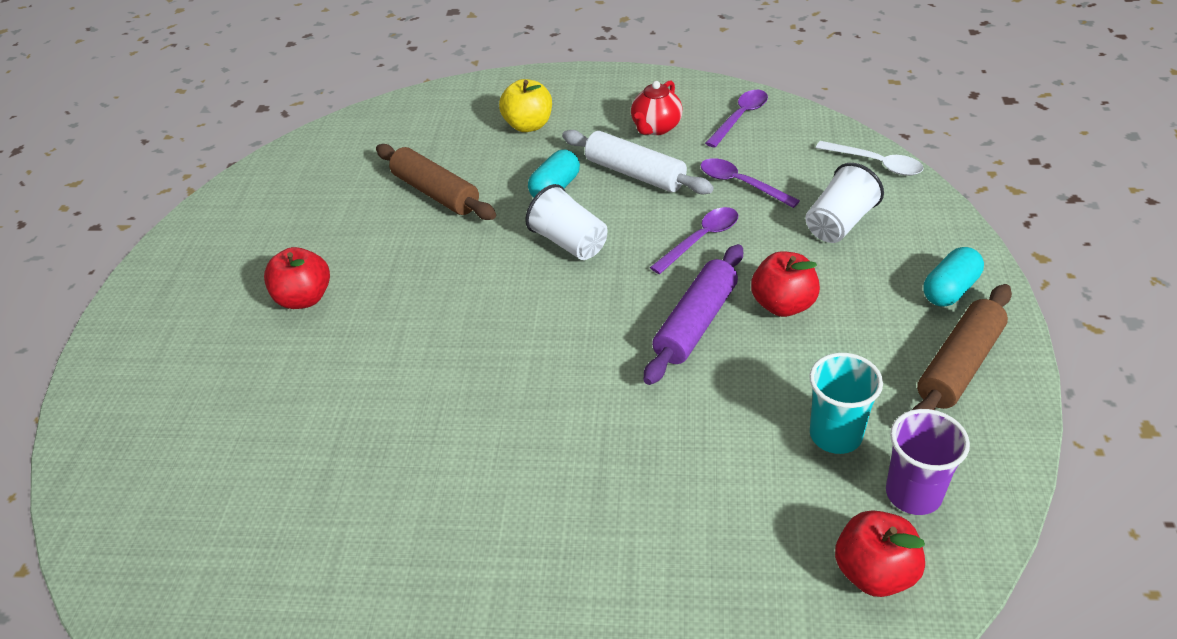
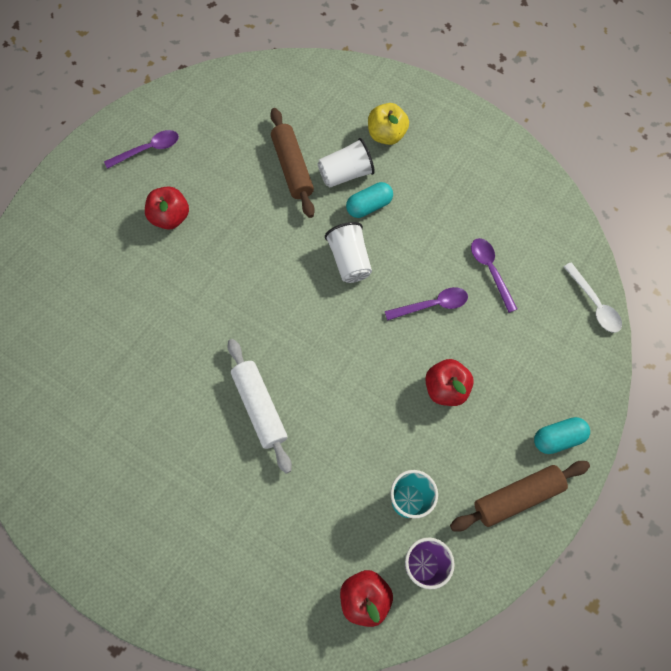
camera: 25 degrees right, 25 degrees up
(635, 173) = (428, 222): white rolling pin -> white rolling pin (260, 407)
(656, 128) = (469, 185): red teapot -> none
(695, 323) = (384, 371): purple rolling pin -> none
(740, 117) = (533, 207): purple spoon -> purple spoon (148, 150)
(839, 223) = (529, 342): white cup -> white cup (345, 174)

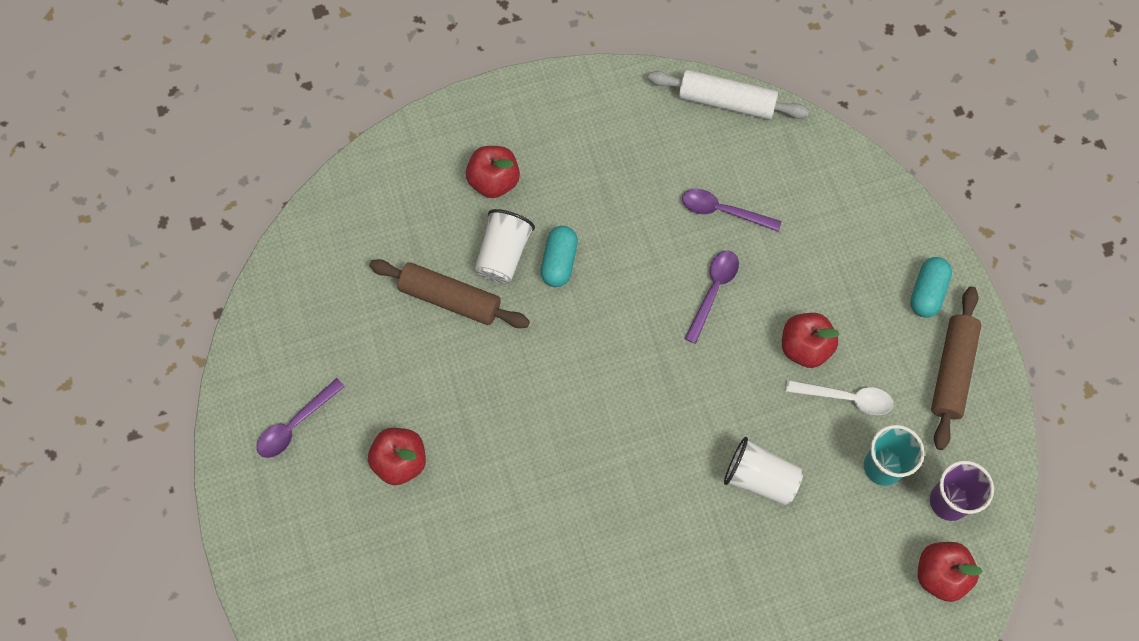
camera: 50 degrees left, 0 degrees up
(148, 150) = (295, 425): purple spoon -> purple spoon turned 150 degrees counterclockwise
(260, 407) = (686, 530): white rolling pin -> white rolling pin (726, 101)
(349, 260) = (602, 327): white cup -> white cup (760, 478)
(386, 135) = (494, 181): yellow apple -> red apple
(594, 304) = (830, 153): white spoon -> white spoon (846, 398)

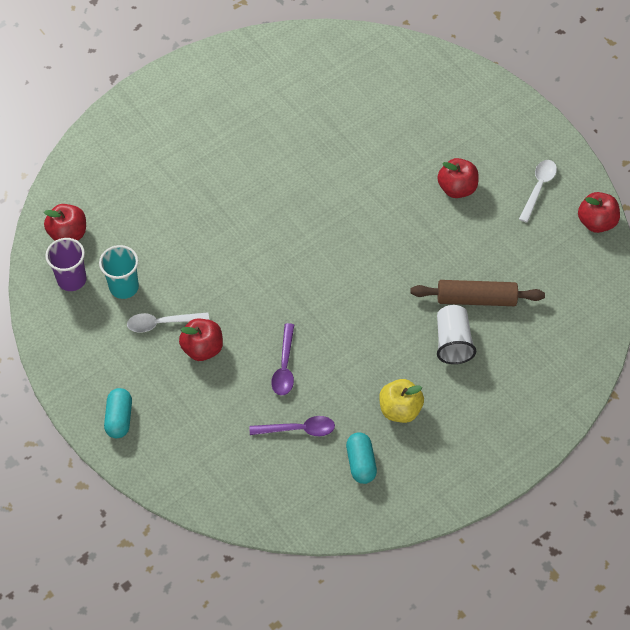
camera: 160 degrees right, 10 degrees down
(295, 425) = (538, 188): purple spoon -> white spoon
(494, 181) = (486, 394): red apple -> red apple (596, 222)
(559, 262) = (409, 350): turquoise capsule -> turquoise capsule (361, 463)
(599, 196) = (400, 409): none -> yellow apple
(726, 101) = (328, 523): white rolling pin -> none
(760, 478) = (208, 253): white cup -> none
(952, 371) = (87, 366): brown rolling pin -> none

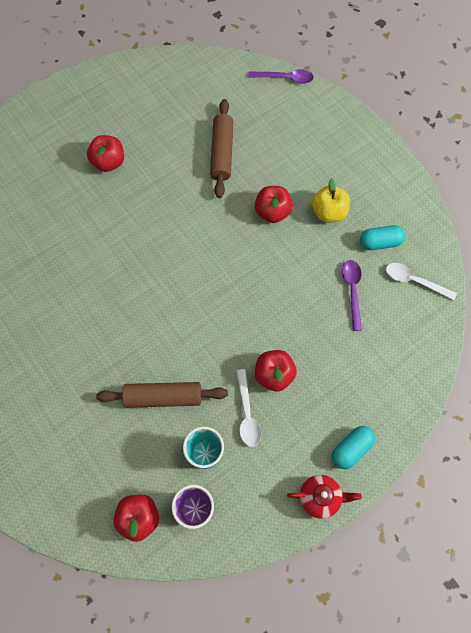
camera: 90 degrees left, 10 degrees up
(73, 387) = (320, 497): none -> red teapot
(119, 418) = (351, 449): turquoise capsule -> turquoise capsule turned 45 degrees counterclockwise
(183, 249) = (163, 397): none -> brown rolling pin
(284, 366) = (291, 303): purple spoon -> purple spoon (285, 78)
(453, 342) = (263, 171): white cup -> none
(538, 188) = (113, 102): white spoon -> white spoon (414, 281)
(596, 222) = (150, 65): red apple -> red apple (272, 212)

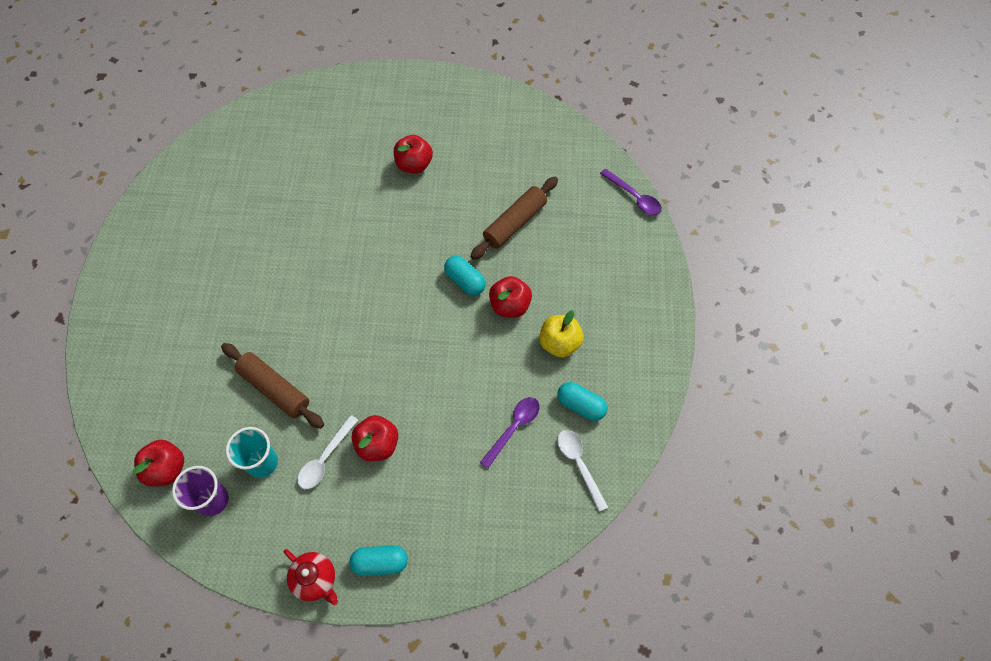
camera: 40 degrees right, 5 degrees down
(226, 218) = (465, 281): none -> turquoise capsule

